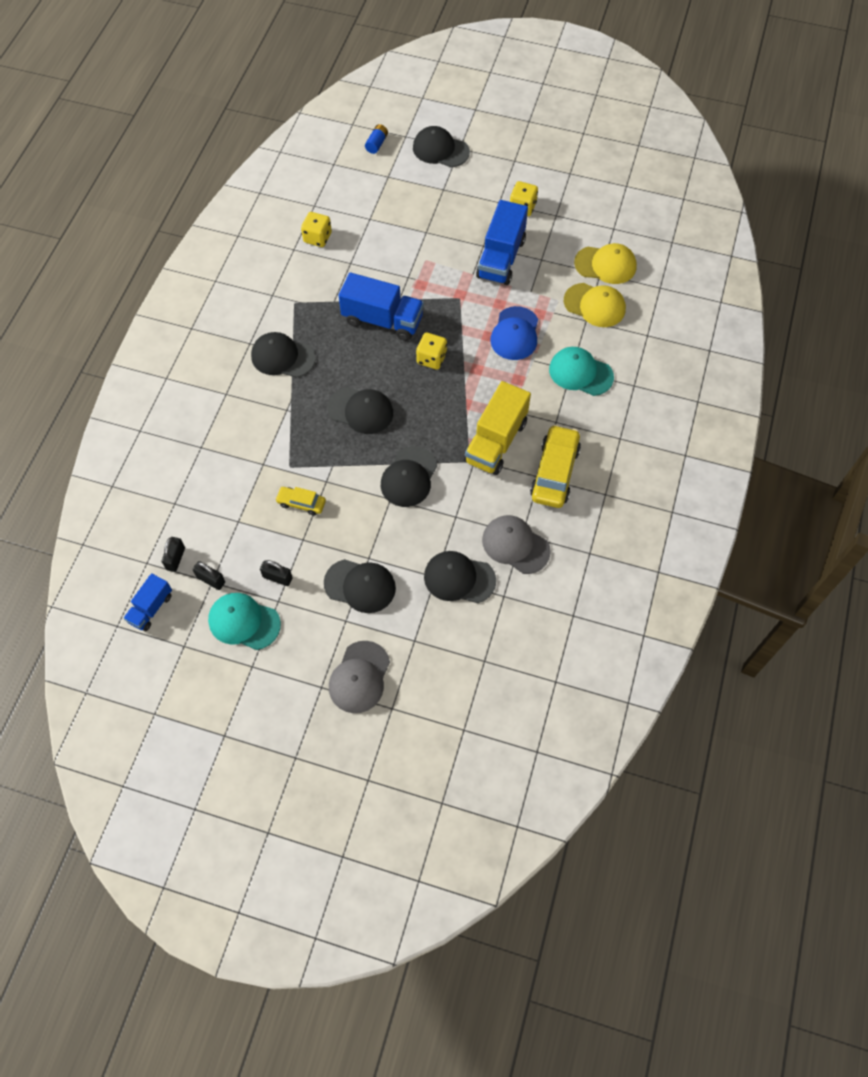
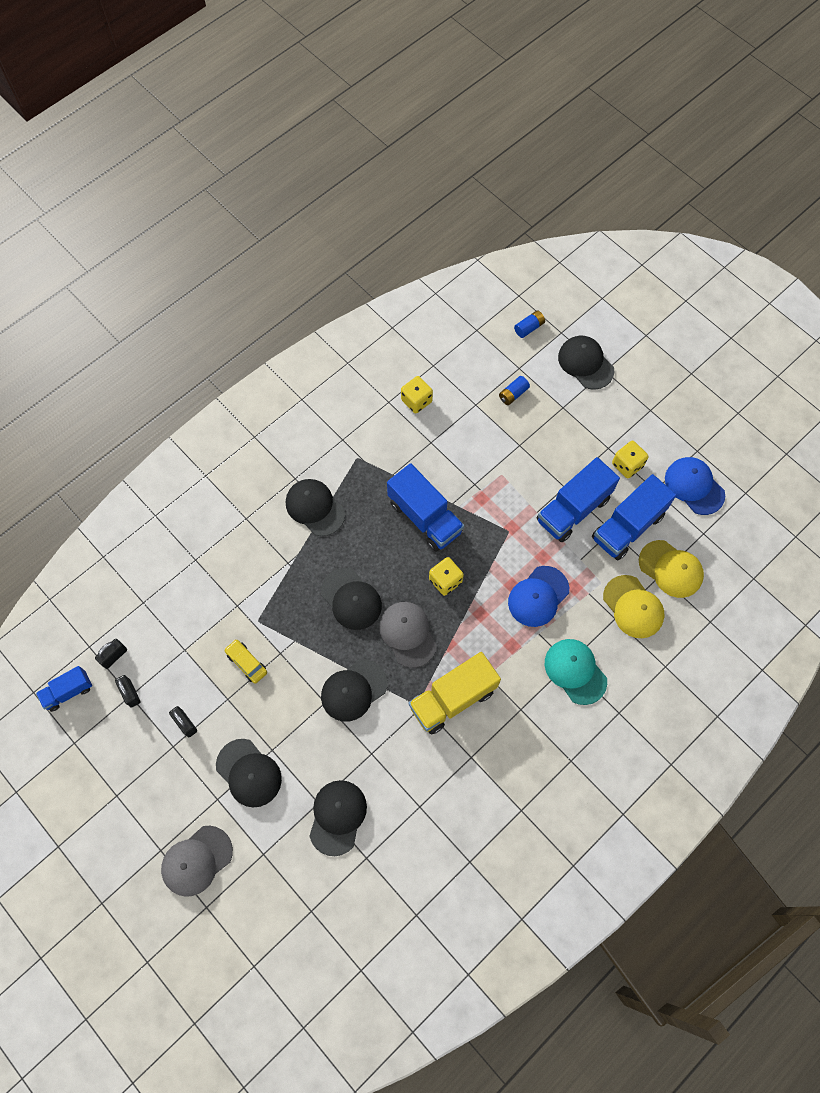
camera: 30 degrees right, 5 degrees up
(244, 622) = (134, 749): turquoise cap -> none
(396, 197) = (513, 394): none -> blue battery
(459, 578) = (337, 817): black cap -> black cap turned 60 degrees clockwise
(515, 545) = (407, 814): grey cap -> grey cap (407, 634)
(552, 251) = (628, 526): none -> blue truck
(554, 472) = (487, 761): yellow car -> none
(584, 199) = (694, 486): none -> blue cap

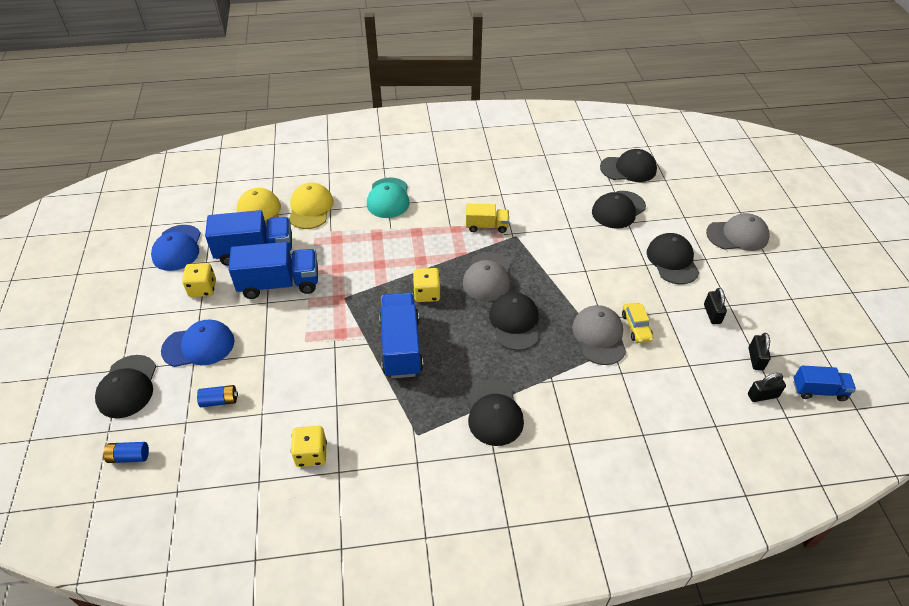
camera: 145 degrees left, 20 degrees down
(273, 631) = (599, 336): none -> grey cap
(353, 690) = (557, 266): black cap -> black cap (628, 169)
(453, 698) = (486, 226): yellow truck -> yellow truck, size x0.57
(538, 596) = (368, 247): blue cap -> blue cap (199, 346)

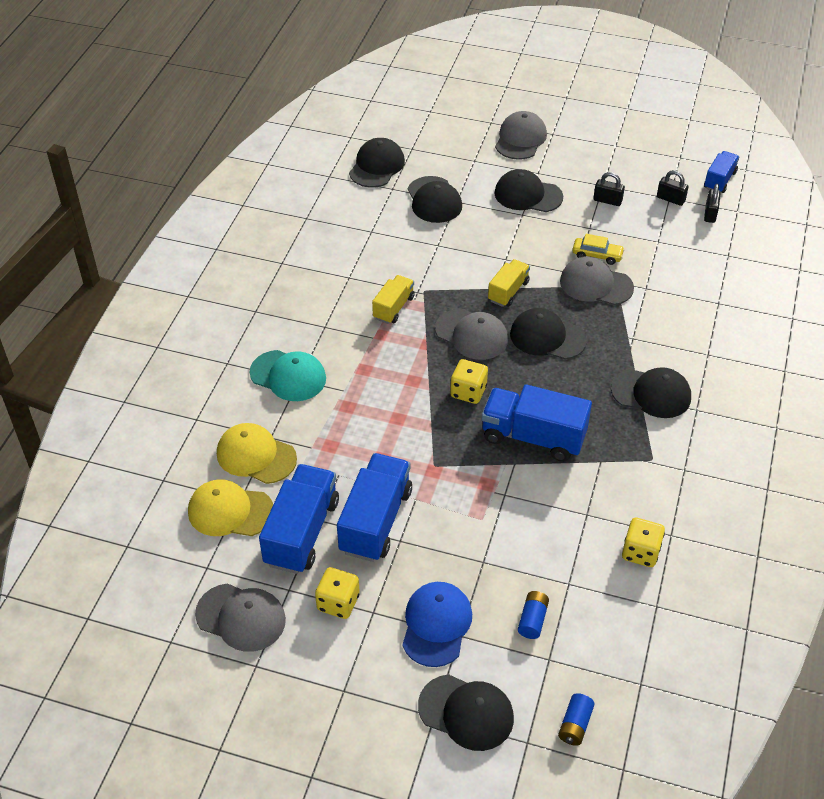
camera: 65 degrees left, 0 degrees up
(177, 248) = (241, 617): blue cap -> grey cap
(550, 283) = (508, 291): none -> yellow truck

